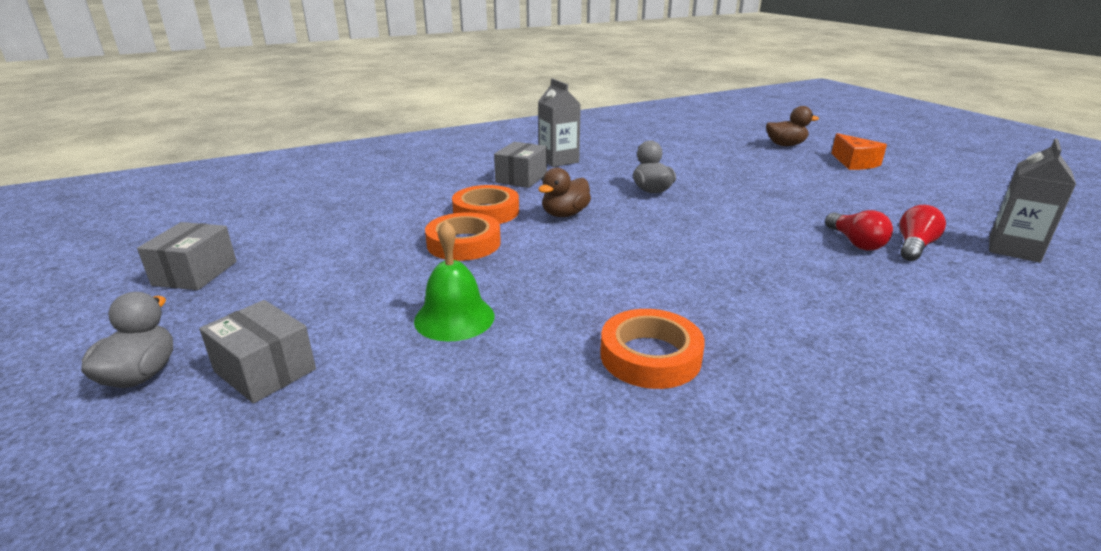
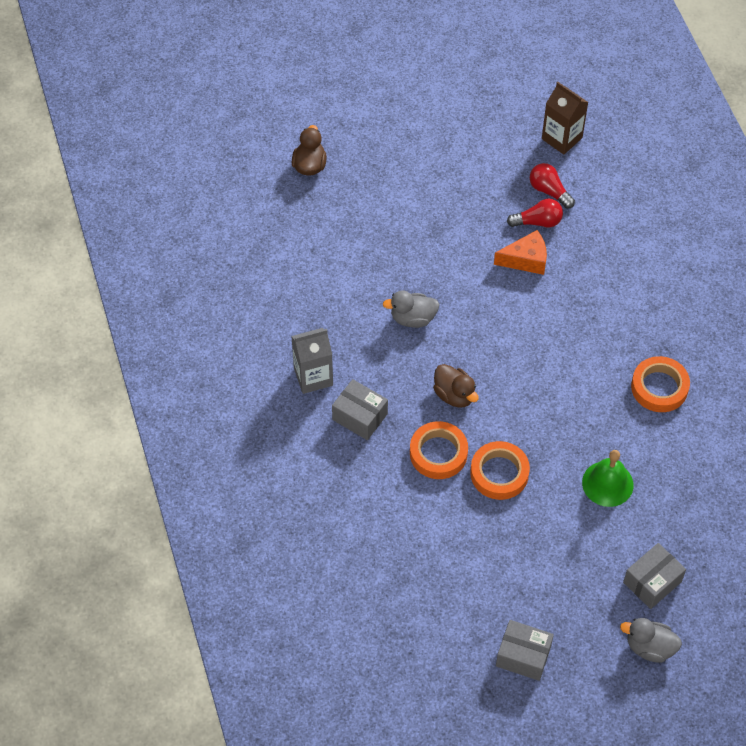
camera: 80 degrees left, 30 degrees up
(854, 163) = (374, 136): orange cheese -> orange cheese (526, 260)
(1013, 249) = (562, 138): grey carton -> brown carton

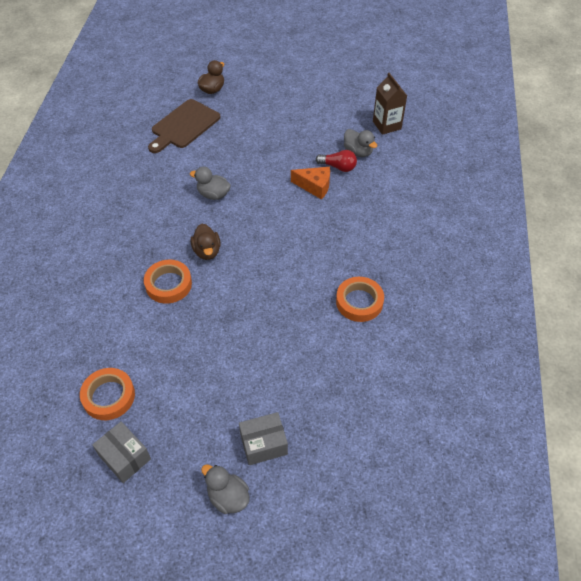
camera: 25 degrees right, 5 degrees down
(310, 235) = (184, 125): none -> brown cutting board
(313, 376) = (122, 205): grey carton -> none
(360, 417) = (133, 241): grey box -> none
(499, 473) = (201, 315): orange tape -> orange tape (109, 396)
(549, 191) = (358, 152): red light bulb -> grey duck
(607, 483) = (276, 354): green bell -> none

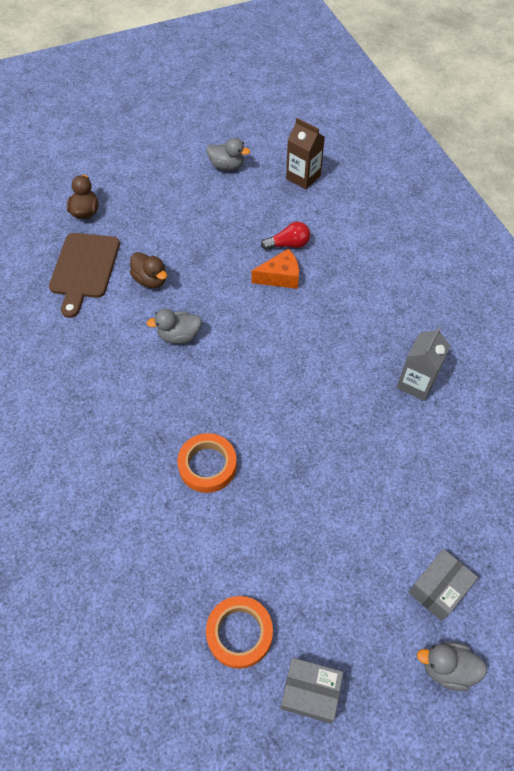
camera: 30 degrees left, 5 degrees up
(207, 251) = (221, 405): brown duck -> brown duck (150, 280)
(358, 152) = (296, 219): grey duck -> grey duck (227, 166)
(359, 302) = (416, 383): orange tape -> grey carton

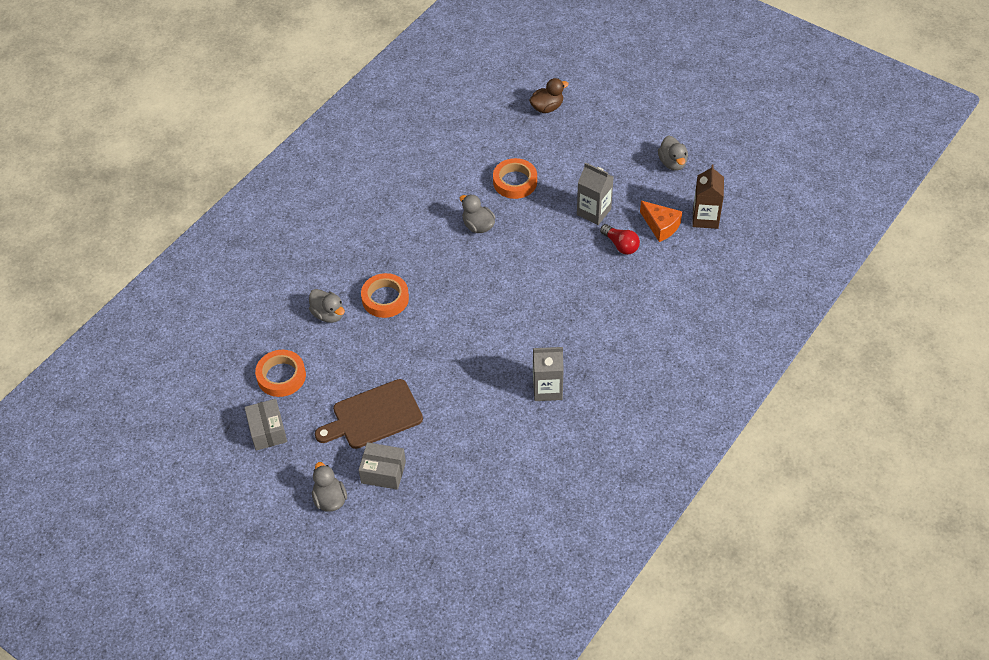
camera: 60 degrees right, 5 degrees down
(84, 269) = (493, 139): brown cutting board -> brown cutting board (373, 416)
(150, 280) = (515, 182): brown duck -> orange tape
(187, 534) = (328, 314): none -> grey duck
(235, 243) = (594, 212): none -> grey carton
(280, 277) = (582, 257): orange cheese -> orange cheese (661, 226)

